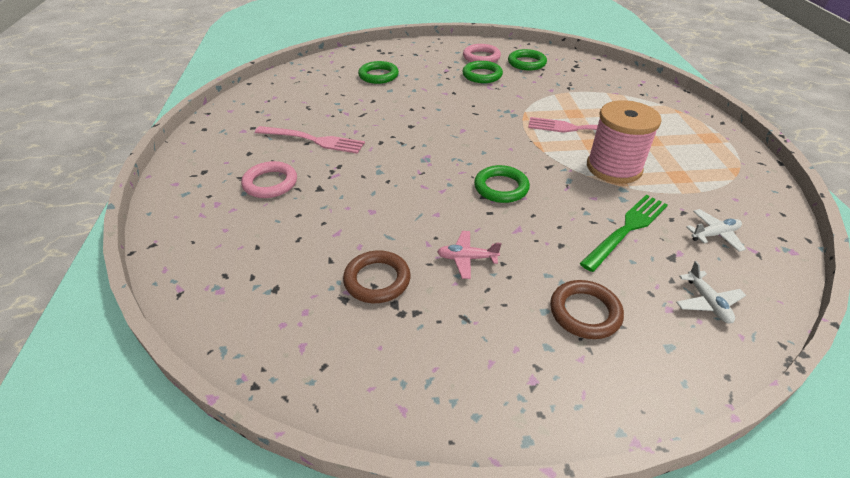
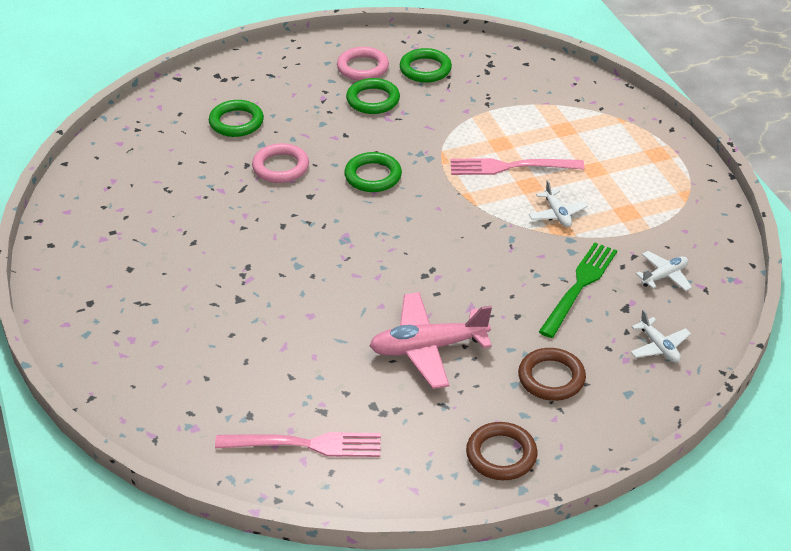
camera: 15 degrees left, 0 degrees up
(270, 183) = (179, 303): pink ring -> pink ring (280, 167)
(314, 140) = (200, 237): pink fork -> pink fork (307, 444)
(377, 280) = (347, 387): brown ring -> brown ring (501, 455)
(467, 258) = (428, 348): pink plane -> pink plane, size x1.92
(501, 187) = (440, 261): green ring -> green ring (373, 176)
(614, 168) = (557, 214): pink spool -> white plane

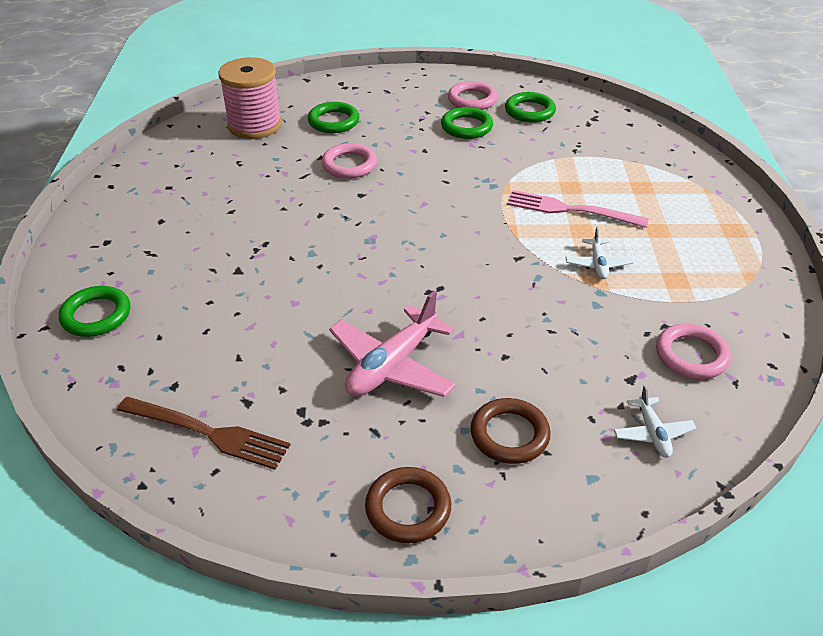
camera: 20 degrees right, 0 degrees up
(156, 144) = (254, 125): none -> pink spool
(307, 444) = (209, 433): pink fork -> brown fork
(373, 176) = (430, 190): green ring -> green ring (96, 315)
(428, 348) = (392, 365): pink plane -> pink plane turned 60 degrees counterclockwise
(579, 286) = (589, 342): green fork -> none
(664, 276) = (691, 355): white plane -> pink ring

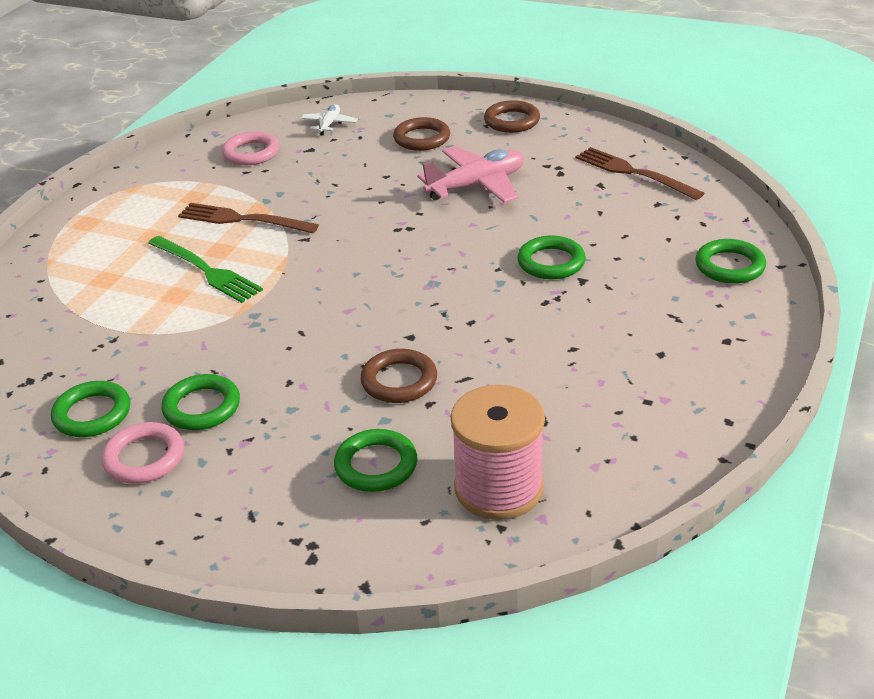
camera: 155 degrees left, 5 degrees down
(272, 282) = (551, 262): none -> green ring
(349, 165) = (399, 381): pink ring -> brown ring
(569, 210) = (207, 271): pink fork -> green fork
(598, 264) = (242, 219): white plane -> brown fork

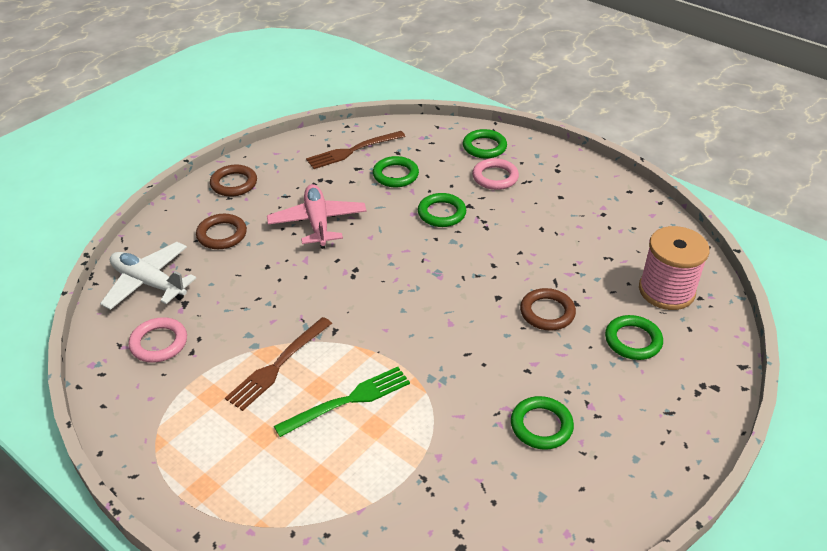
camera: 75 degrees left, 5 degrees up
(92, 414) = (527, 500): green ring -> green ring (395, 175)
(144, 458) = (593, 468): pink ring -> pink ring (495, 177)
(329, 124) = (149, 283): white plane -> white plane, size x1.92

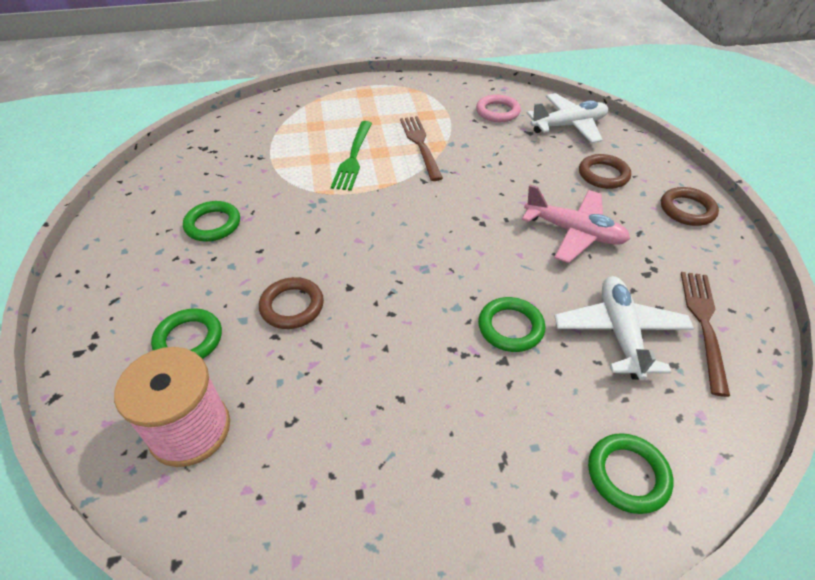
camera: 130 degrees right, 5 degrees up
(395, 175) = (619, 333): green ring -> white plane
(495, 177) = (541, 430): pink ring -> none

